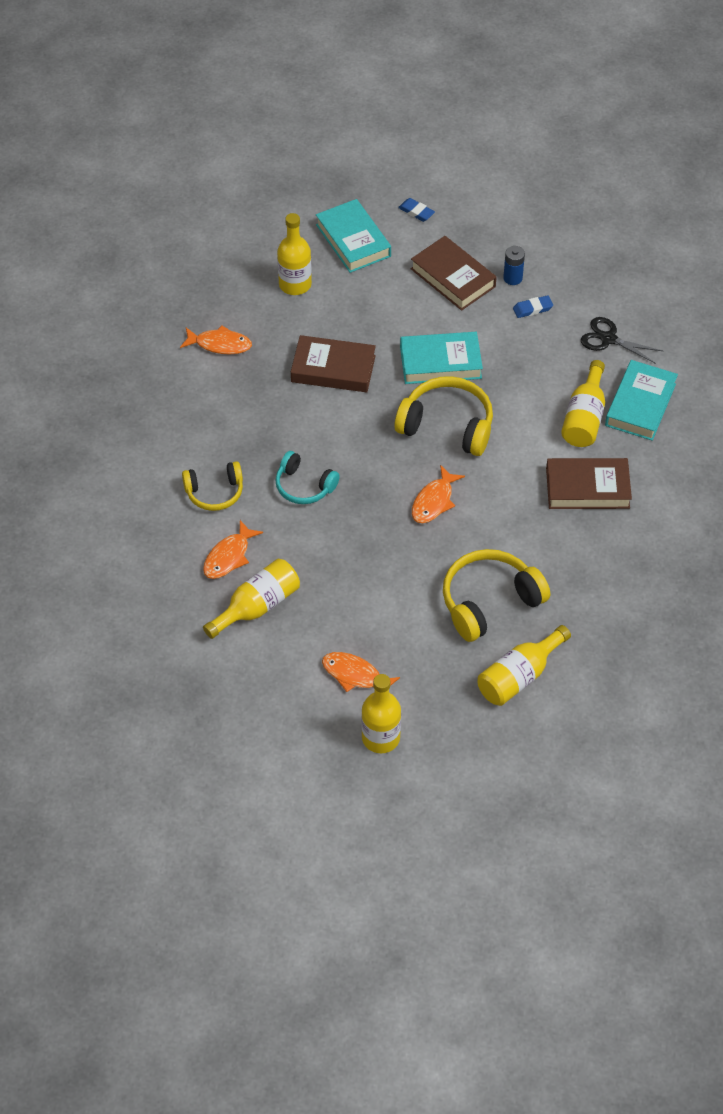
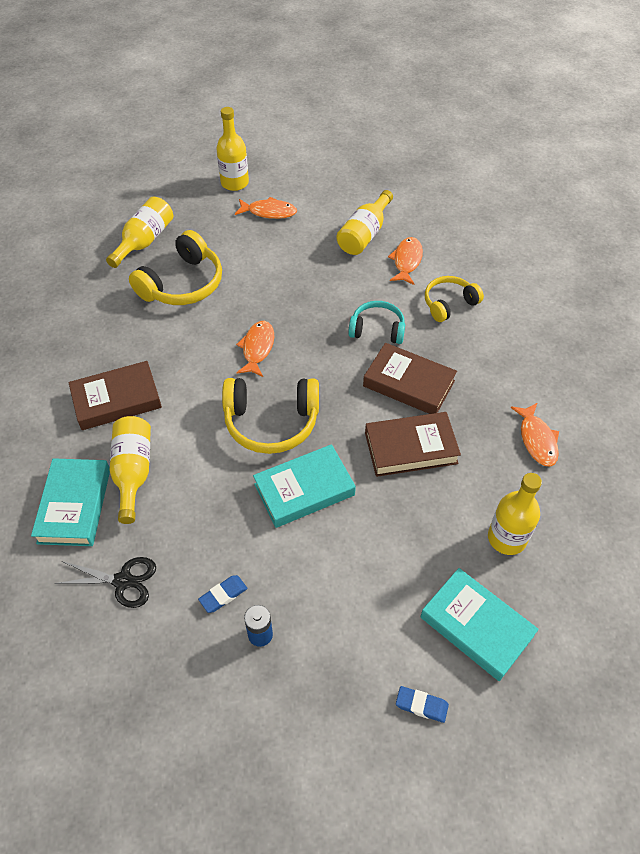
camera: 160 degrees right, 0 degrees up
(220, 344) = (537, 440): orange fish -> orange fish turned 90 degrees counterclockwise
(452, 278) = (333, 609): brown book -> brown book (409, 383)

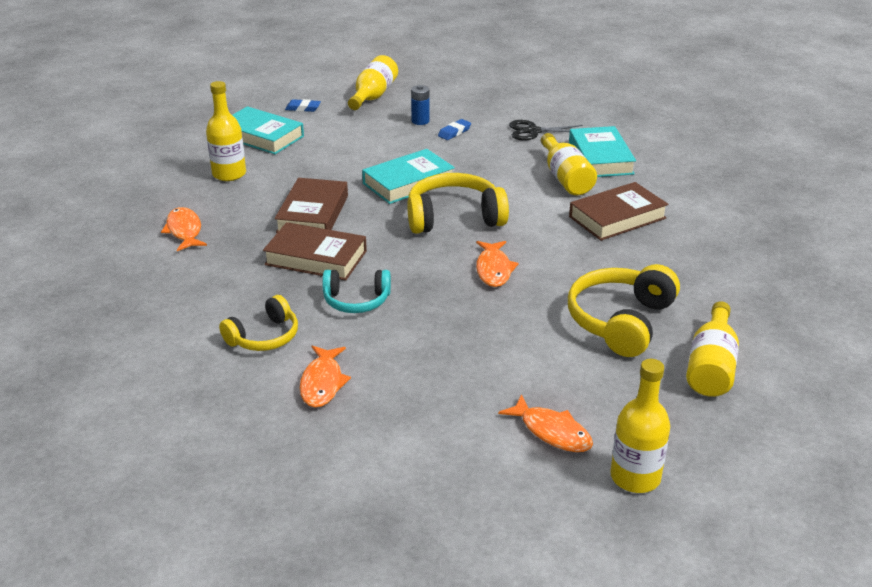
camera: 170 degrees right, 20 degrees down
(269, 212) = (552, 432): orange fish -> orange fish turned 135 degrees counterclockwise
(364, 235) = (390, 414): yellow bottle -> yellow bottle (373, 96)
(411, 448) = (312, 214): brown book -> brown book turned 60 degrees counterclockwise

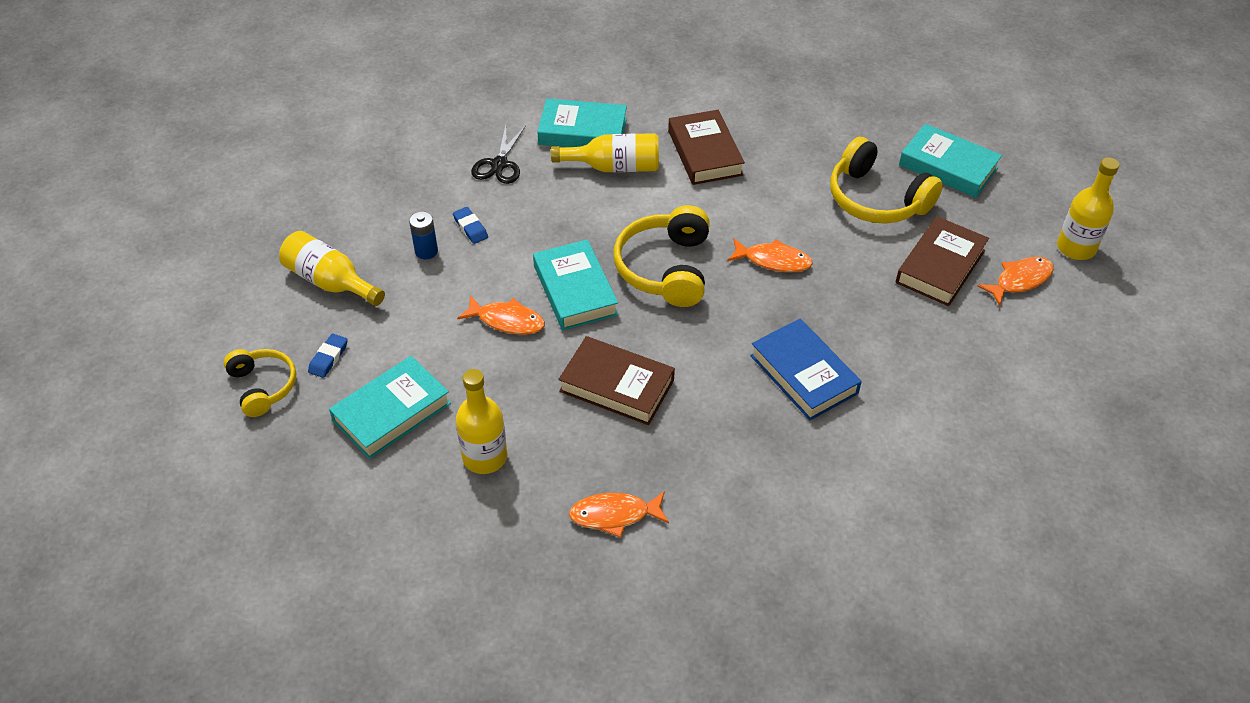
camera: 75 degrees left, 15 degrees up
(264, 337) = (852, 458): yellow headphones -> yellow headphones (262, 386)
(316, 258) = (713, 396): brown book -> brown book (940, 266)
(322, 383) = (936, 421): orange fish -> orange fish (507, 321)
(356, 300) = (803, 374): turquoise headphones -> blue book
(711, 366) = (948, 166): yellow bottle -> turquoise book

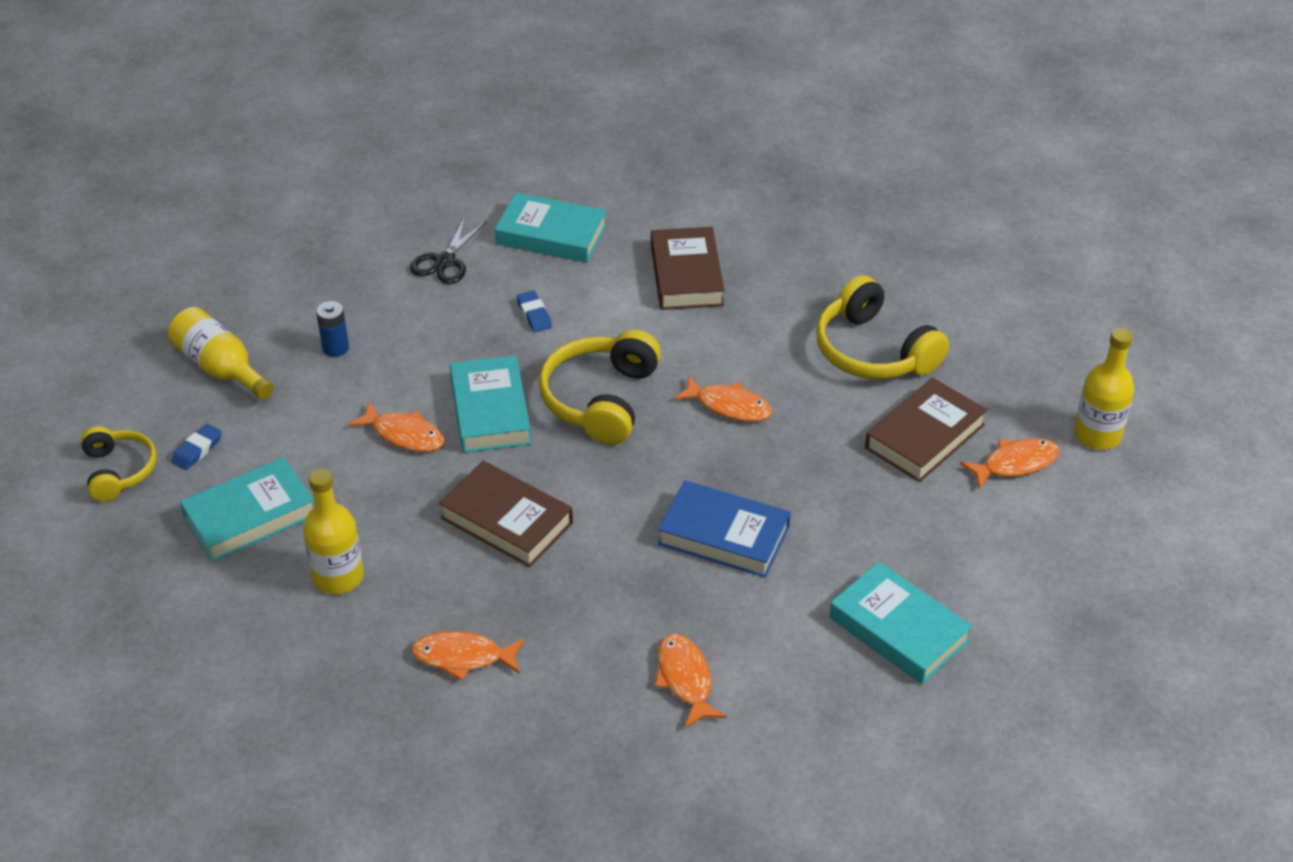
camera: 10 degrees right, 5 degrees down
(470, 228) = (392, 328): blue eraser -> blue eraser (534, 314)
(614, 167) = (576, 279): yellow bottle -> none
(803, 374) = (723, 536): blue book -> blue book turned 45 degrees counterclockwise
(810, 507) = (685, 679): none -> orange fish
(948, 166) = (973, 323): turquoise book -> turquoise book (898, 629)

